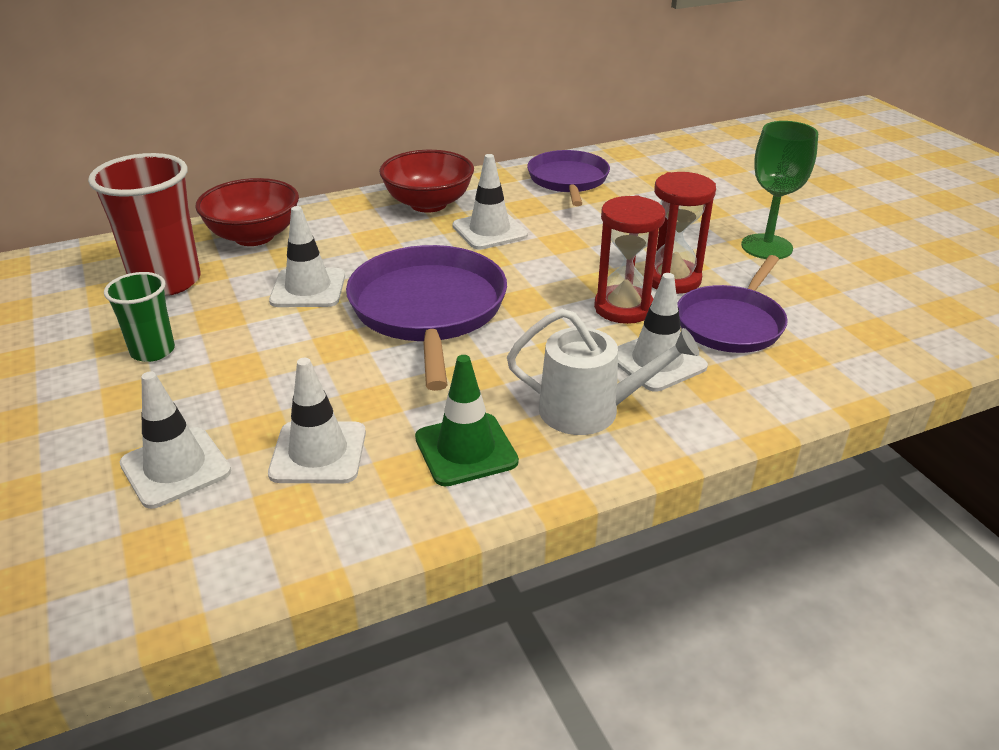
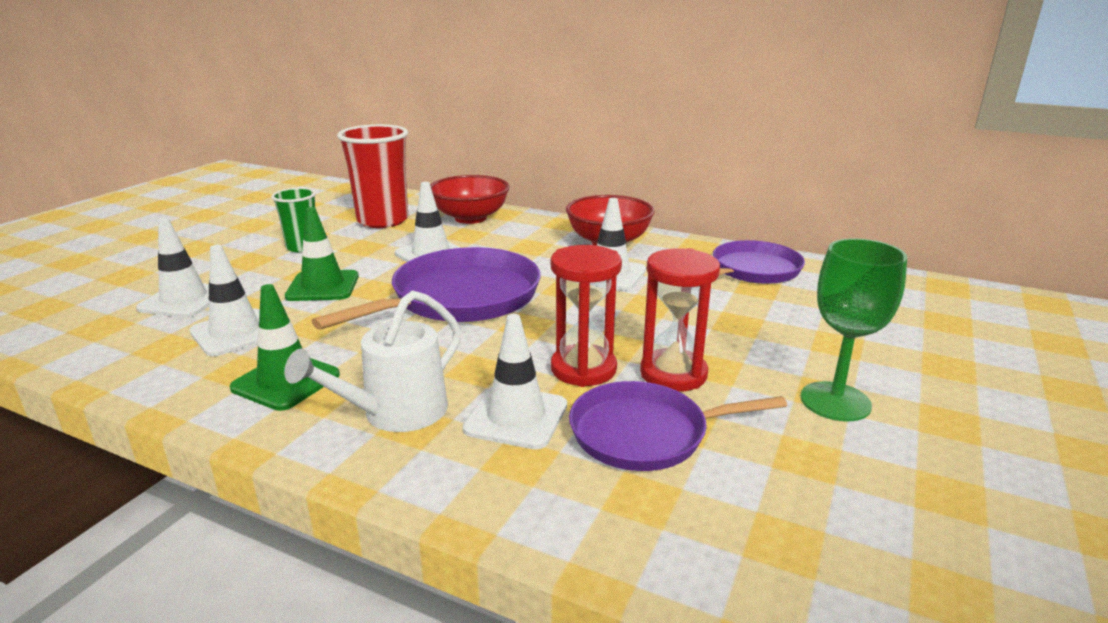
camera: 50 degrees right, 10 degrees down
(285, 370) = (323, 286): none -> green traffic cone
(590, 410) = (396, 413): white watering can -> white watering can turned 75 degrees clockwise

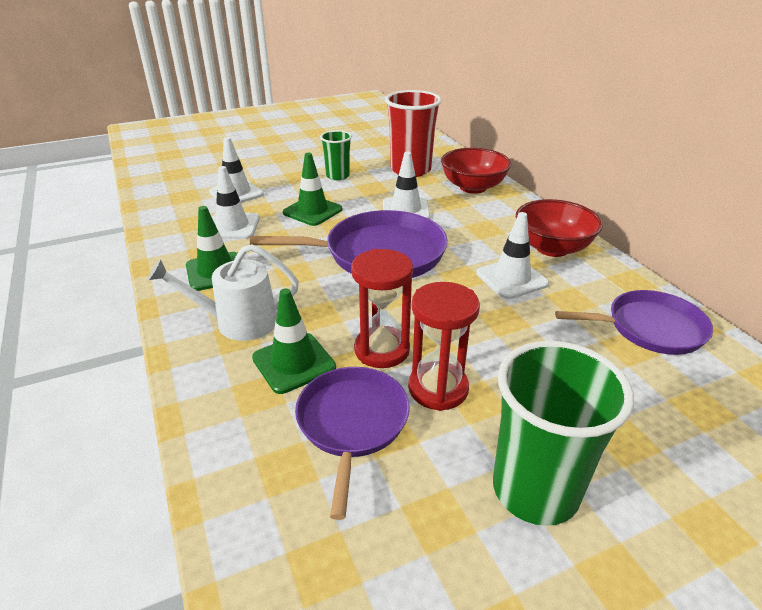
camera: 40 degrees right, 10 degrees up
(516, 417) = (294, 363): white traffic cone -> green traffic cone
(645, 433) = (352, 423): purple pan -> purple pan turned 60 degrees clockwise
(835, 401) = (535, 490): green goblet -> green cup

